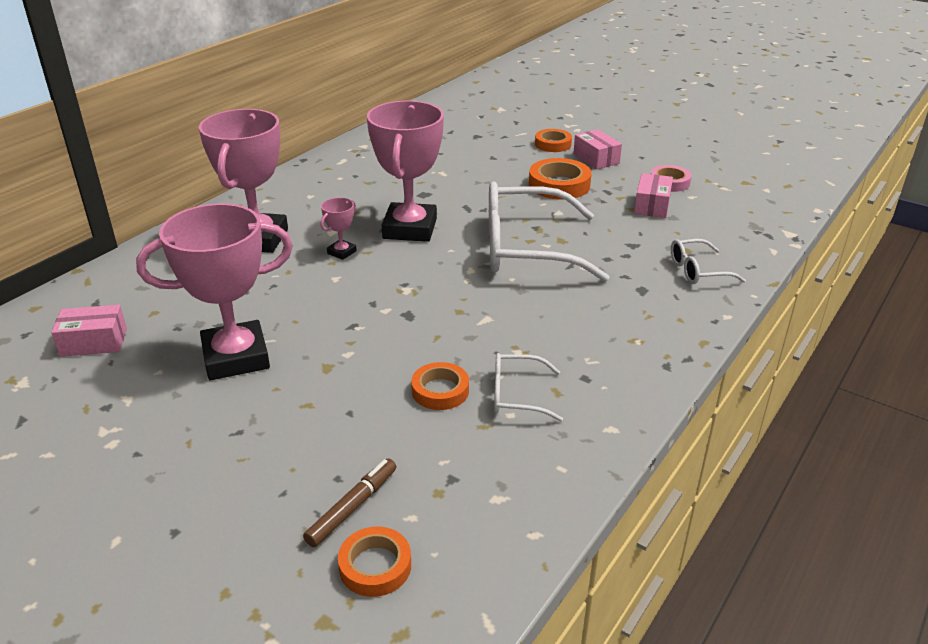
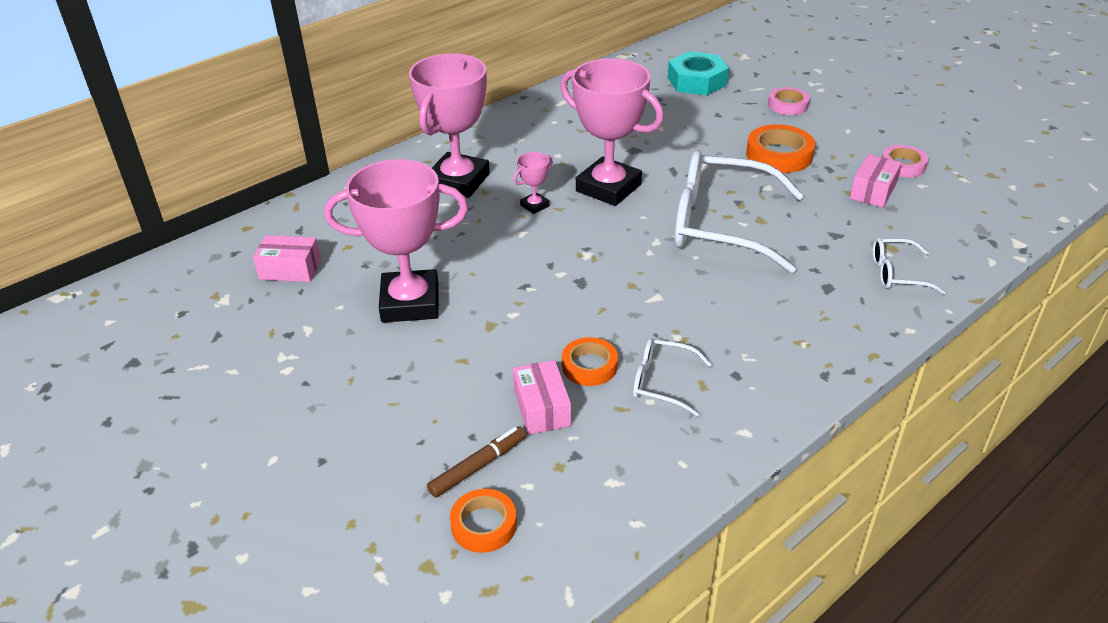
camera: 15 degrees right, 5 degrees up
(410, 229) = (608, 188): pink trophy -> pink trophy turned 75 degrees counterclockwise
(465, 132) = (697, 81): none -> turquoise nut
(553, 144) = (788, 105): orange tape -> pink tape
(596, 159) = (830, 128): pink box -> pink box (542, 408)

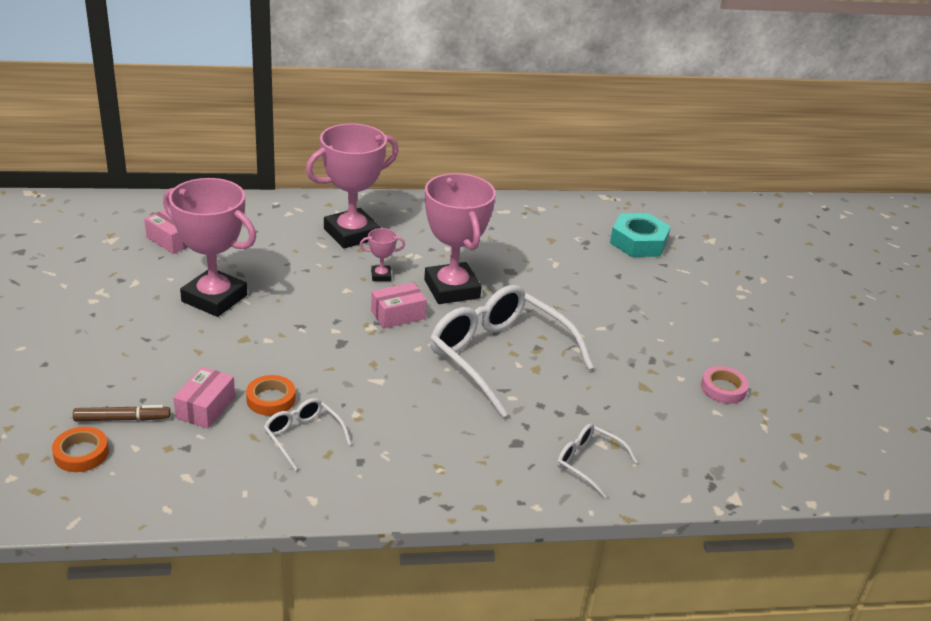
camera: 30 degrees right, 5 degrees down
(779, 155) = (624, 329): orange tape -> none
(788, 105) = (691, 295): pink tape -> none
(872, 191) = (664, 395): pink box -> pink box (398, 315)

